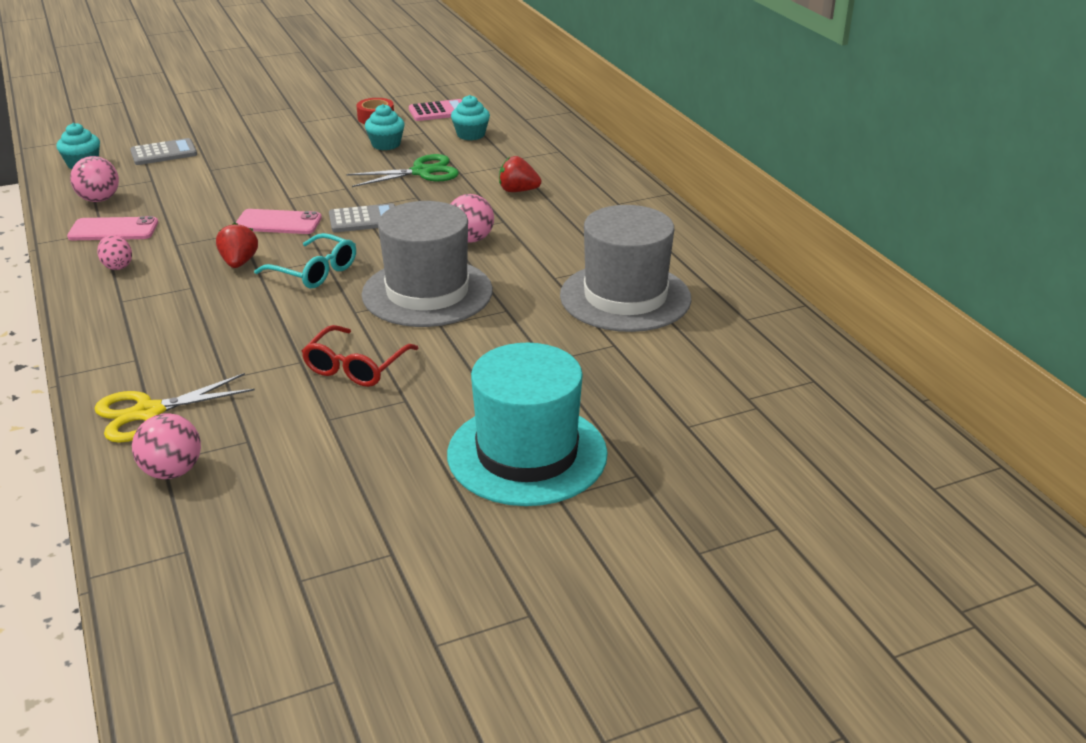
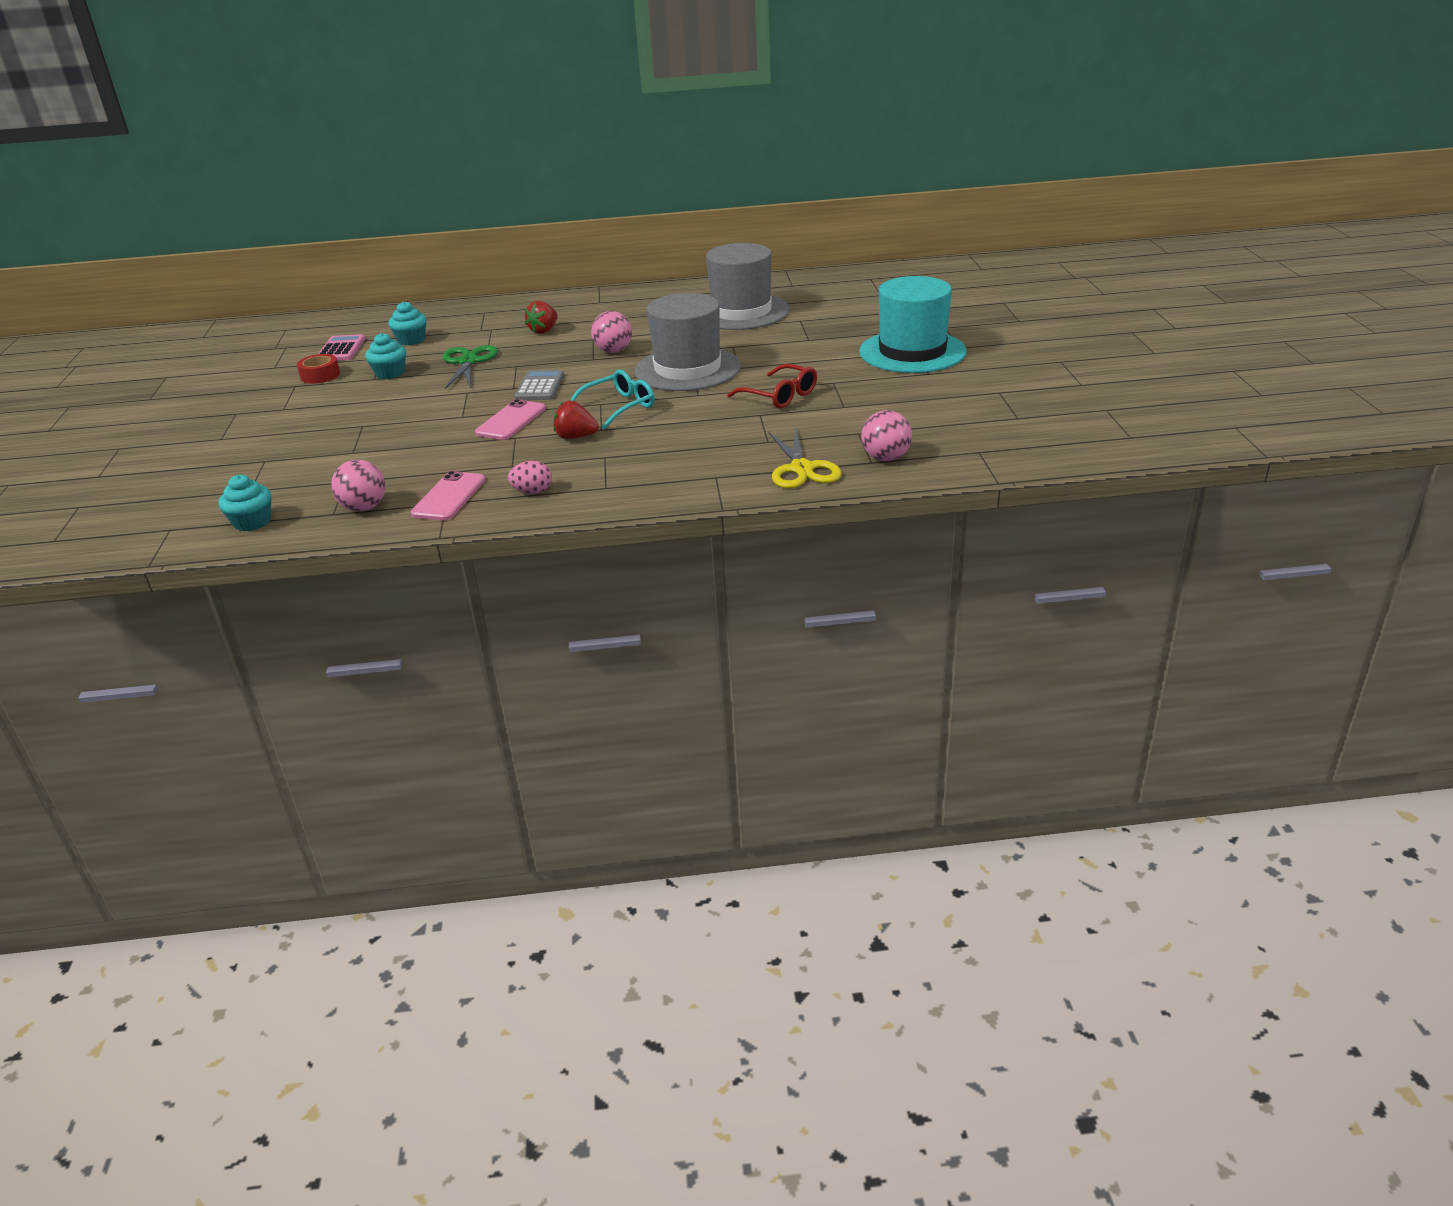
camera: 70 degrees left, 0 degrees up
(164, 153) = (278, 477): grey calculator -> none

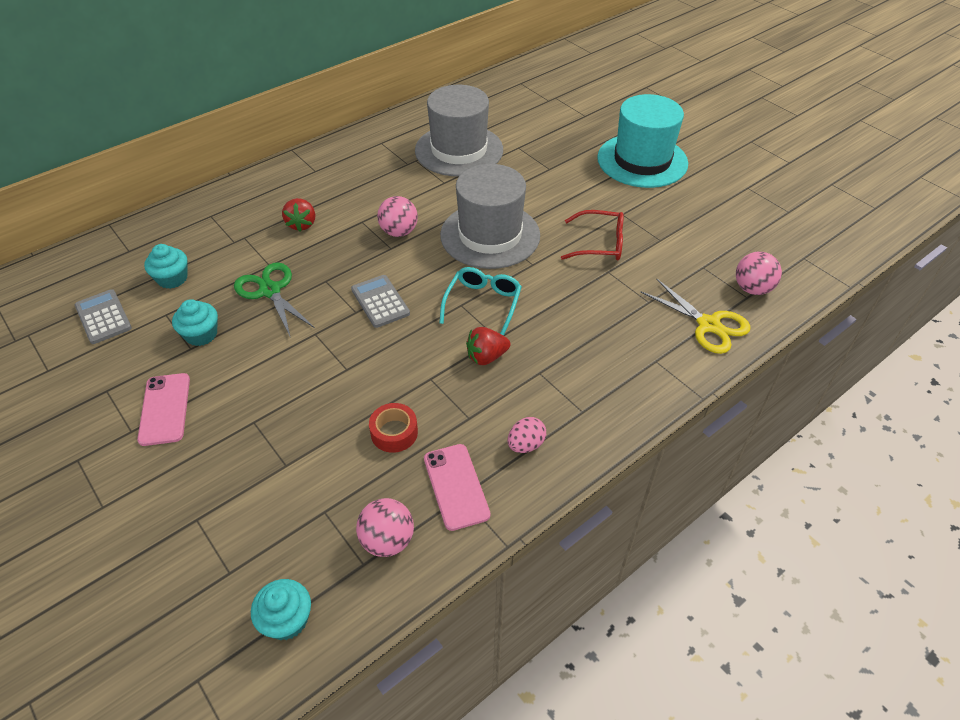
camera: 35 degrees left, 15 degrees up
(320, 375) = (121, 364): red tape -> red tape (394, 432)
(341, 349) = (103, 317): pink calculator -> grey calculator
(511, 421) = (402, 358): pink phone -> pink phone (164, 409)

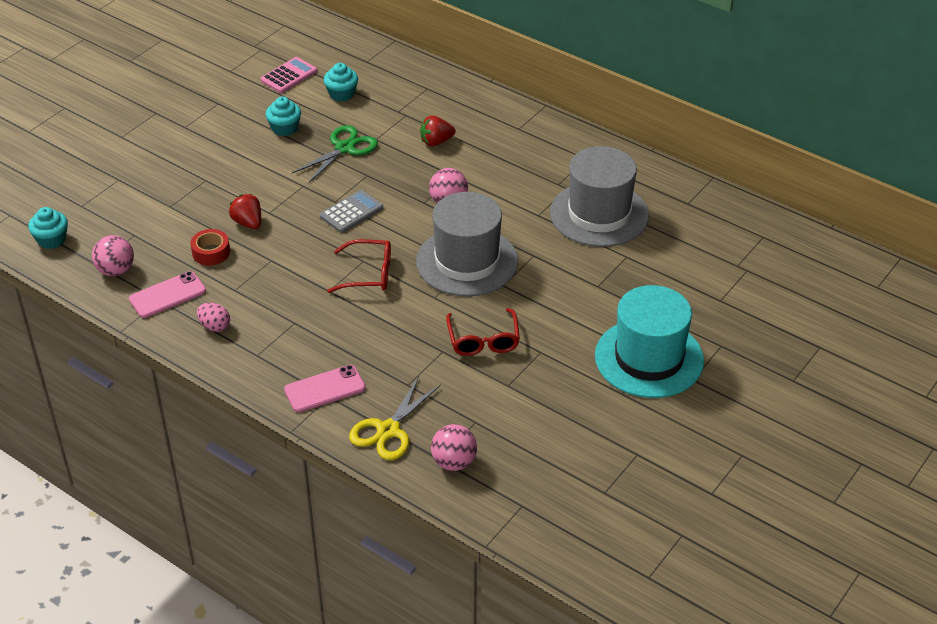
camera: 75 degrees right, 5 degrees down
(103, 317) = (289, 76): grey calculator -> pink calculator
(164, 409) = (207, 135): pink phone -> pink phone (324, 389)
(483, 304) = (368, 274): turquoise glasses -> red glasses
(486, 357) = (304, 287): red strawberry -> red strawberry (248, 223)

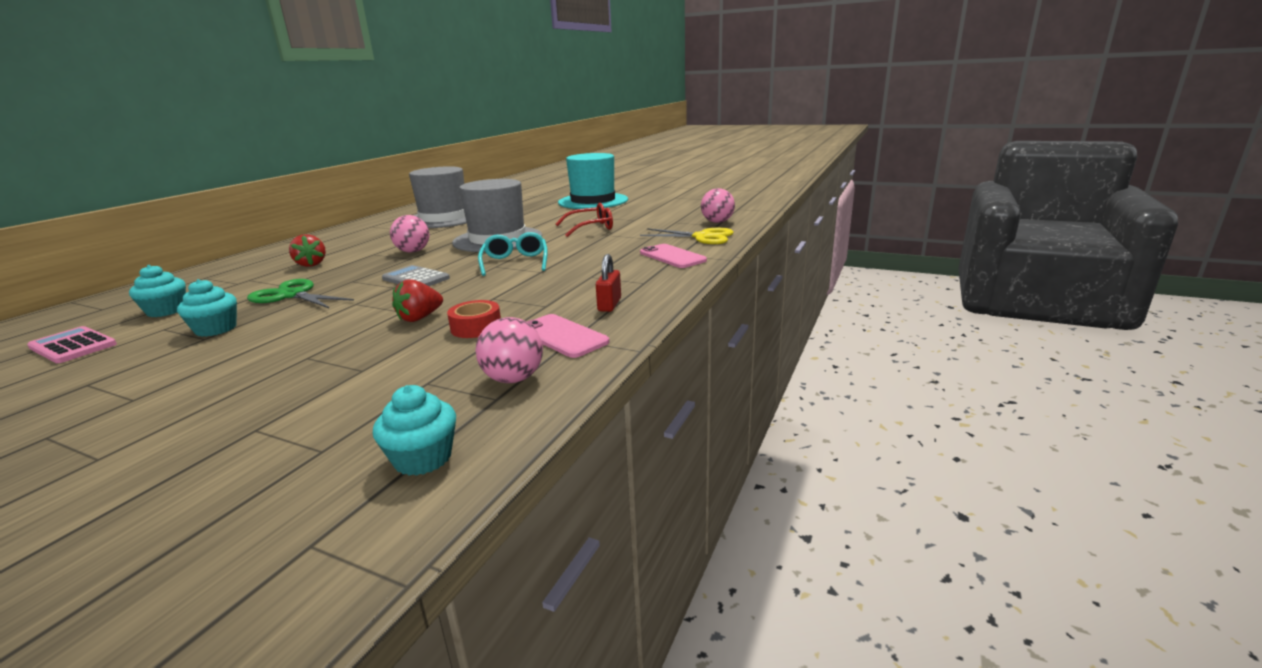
camera: 100 degrees left, 20 degrees down
(214, 326) = (609, 304): pink egg -> red padlock
(368, 274) = (515, 262): red glasses -> turquoise glasses

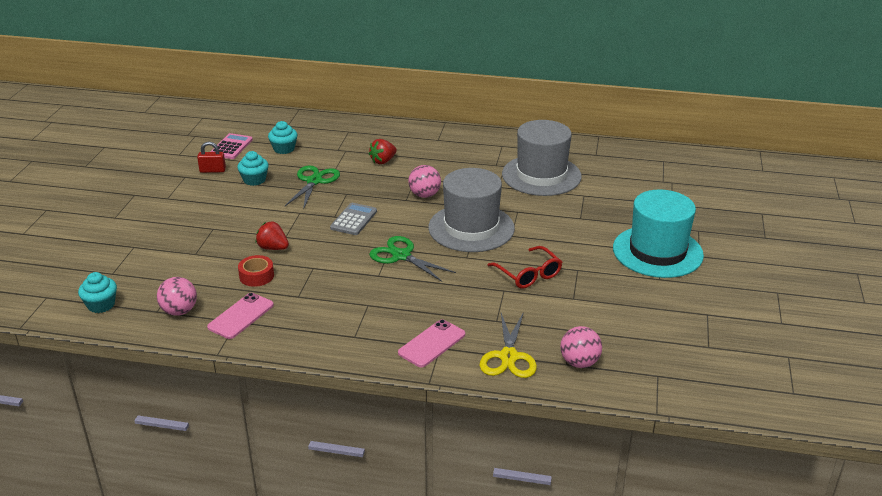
camera: 75 degrees right, 10 degrees up
(515, 262) = (401, 256): turquoise glasses -> green scissors
(609, 304) = (301, 326): red padlock -> red padlock (212, 170)

